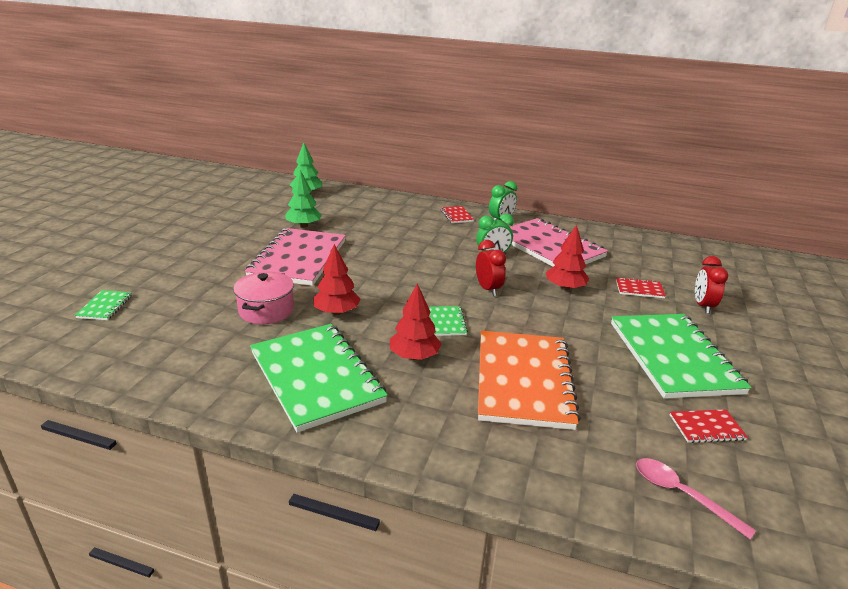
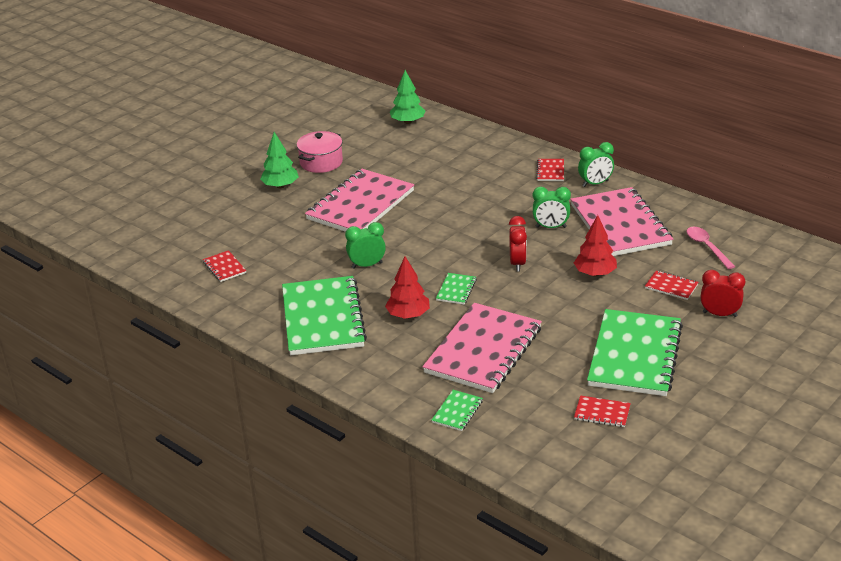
camera: 25 degrees right, 5 degrees up
(105, 306) = (187, 231): green notebook -> green notebook (457, 412)
(166, 338) = (224, 267): none -> red notebook
(266, 310) = (310, 255): pink pot -> pink pot (321, 162)
(304, 226) = (384, 166): green tree -> green tree (280, 186)
(337, 312) = (367, 265): red tree -> green clock
(523, 380) = (483, 350): orange notebook -> pink notebook
(681, 494) = (533, 449): pink spoon -> pink spoon (707, 247)
(703, 306) = (719, 314): red clock -> red clock turned 75 degrees clockwise

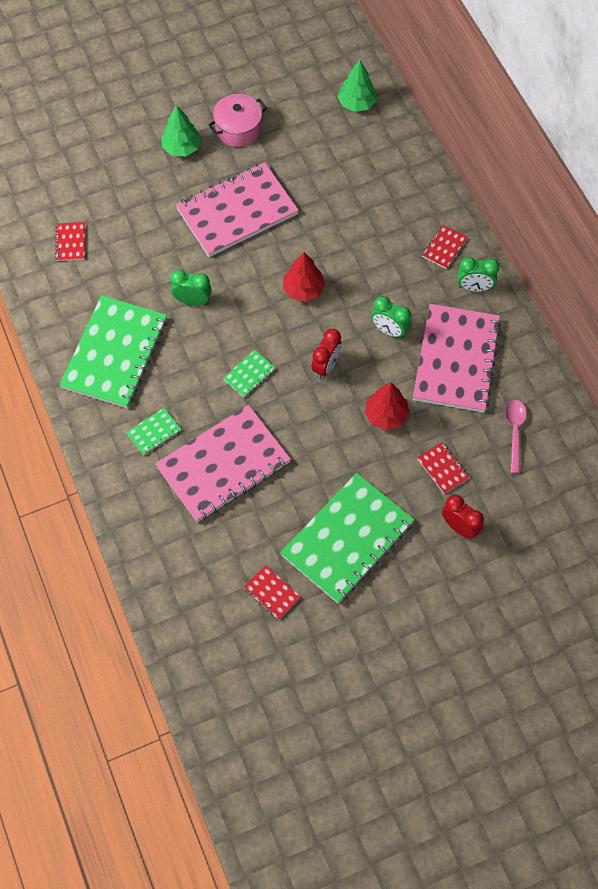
camera: 25 degrees right, 30 degrees up
(408, 315) = (188, 386): red tree -> red tree (303, 289)
(457, 412) = (155, 528): green notebook -> green notebook (154, 432)

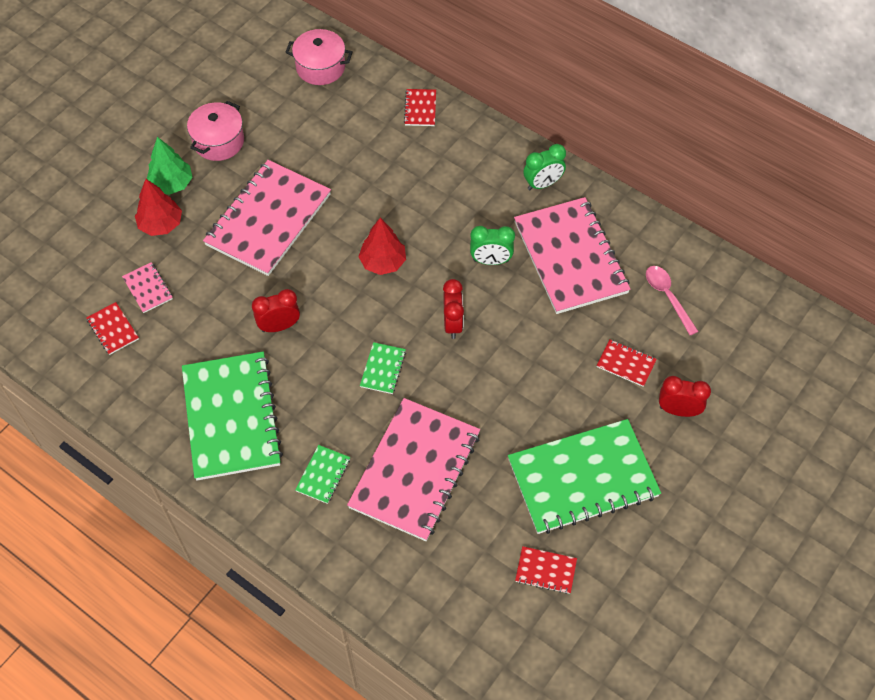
camera: 30 degrees left, 5 degrees down
(114, 223) = (148, 288): none -> pink notebook
(193, 301) = (279, 326): green clock -> red clock
(347, 539) = (582, 478): green notebook -> green notebook turned 60 degrees clockwise
(357, 103) = (320, 67): green tree -> pink pot
(386, 415) = (540, 341): red tree -> red tree (161, 224)
(444, 247) = (491, 161): red notebook -> red notebook (420, 108)

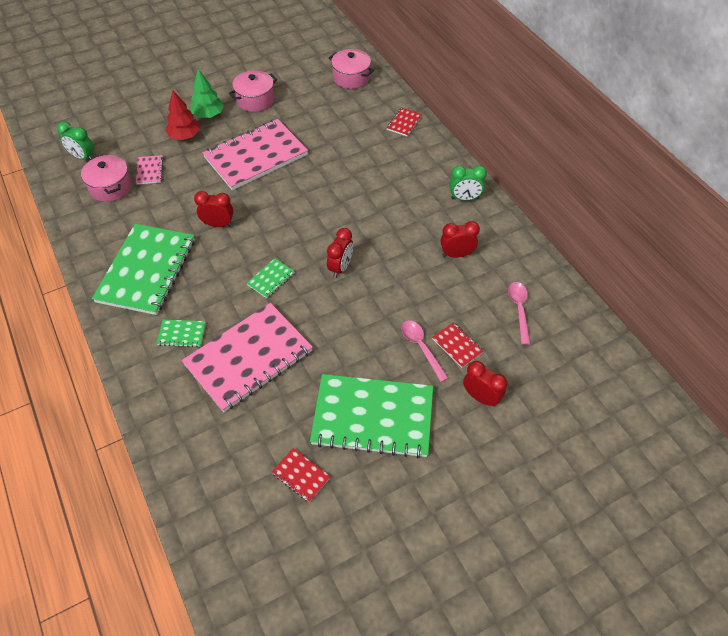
camera: 25 degrees right, 5 degrees down
(113, 329) = (111, 187): red notebook -> pink pot
(323, 475) = (182, 334): green notebook -> green notebook turned 45 degrees clockwise
(383, 262) = (316, 209): red tree -> none
(491, 261) = (395, 235): green clock -> green clock (83, 157)
(570, 257) = (456, 254): pink notebook -> red clock
(590, 381) = (421, 347): none -> pink spoon

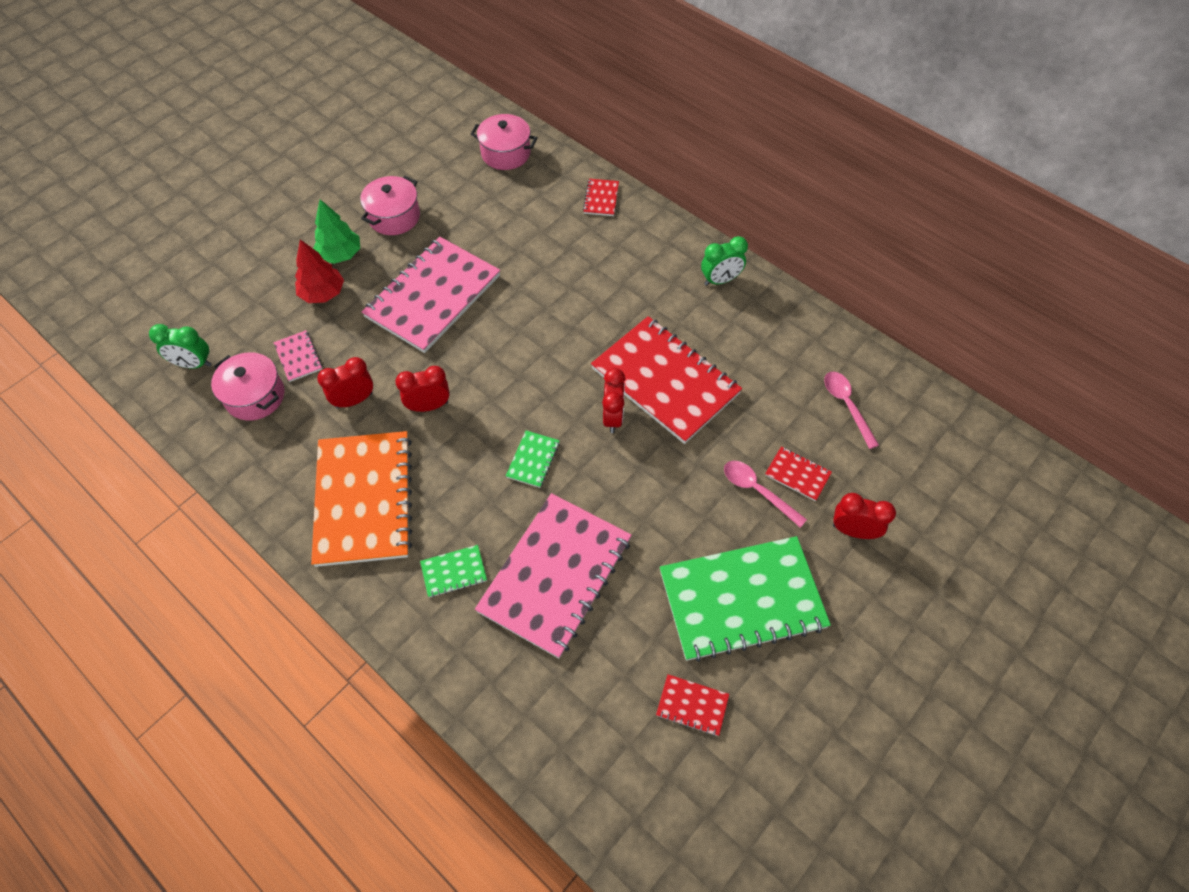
camera: 20 degrees left, 5 degrees up
(146, 270) = (363, 499): green notebook -> orange notebook
(390, 254) = (665, 381): none -> red notebook
(456, 254) = (744, 357): red clock -> red clock (354, 400)

